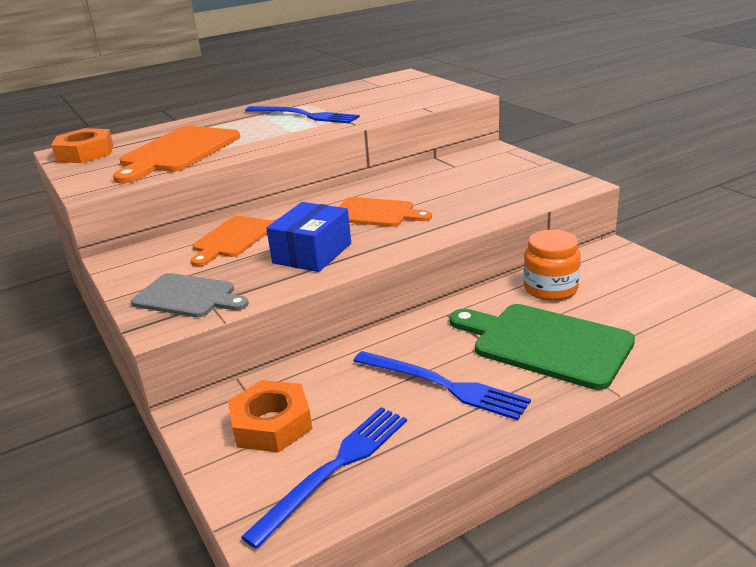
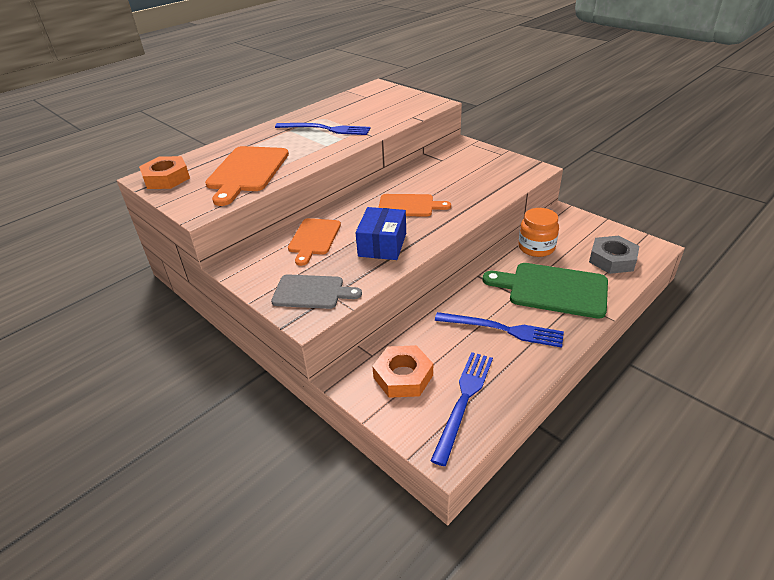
camera: 15 degrees left, 10 degrees up
(659, 315) = (612, 259): none -> grey nut

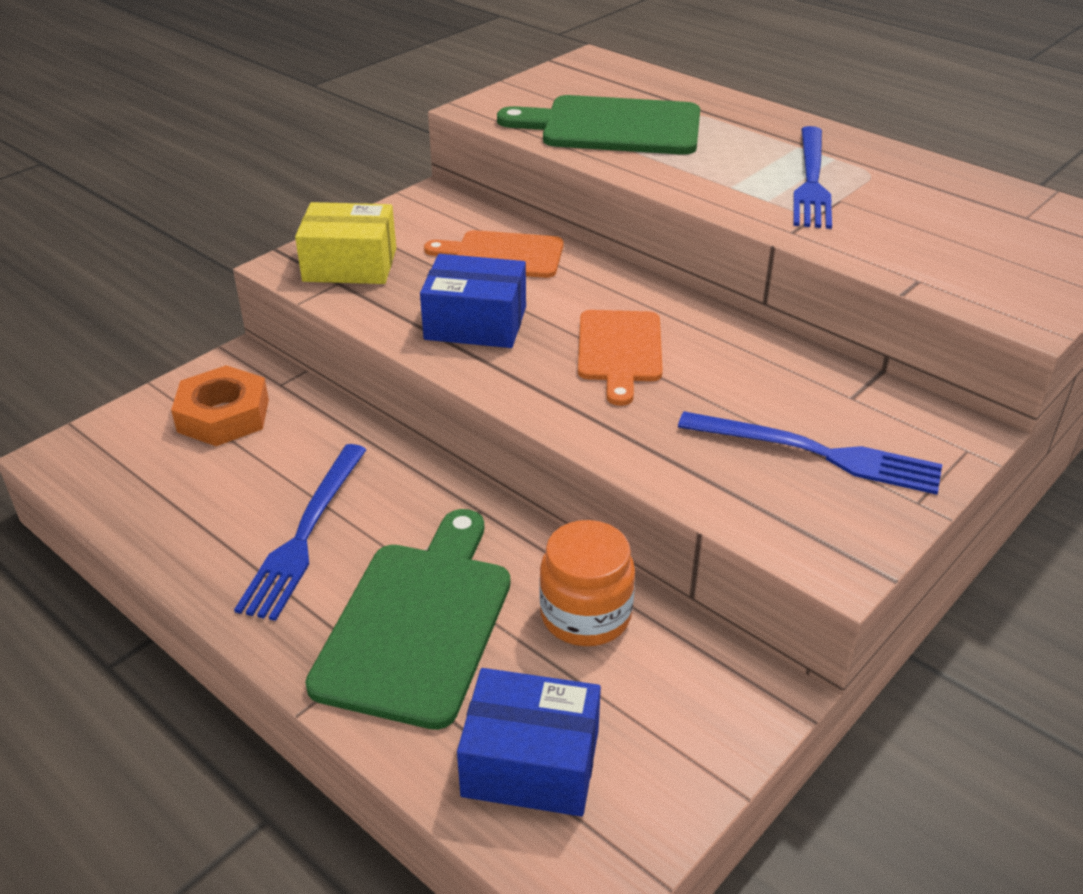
camera: 85 degrees right, 0 degrees up
(166, 178) = (589, 73): orange nut -> none
(247, 171) = (613, 127): orange cutting board -> green cutting board
(312, 292) = (350, 265): grey cutting board -> yellow box
(463, 401) = (150, 477): blue fork -> blue fork (817, 453)
(612, 259) = (531, 763): grey nut -> blue box

